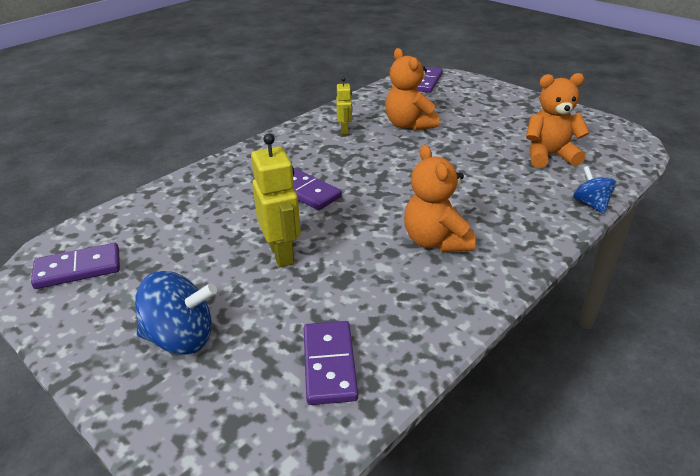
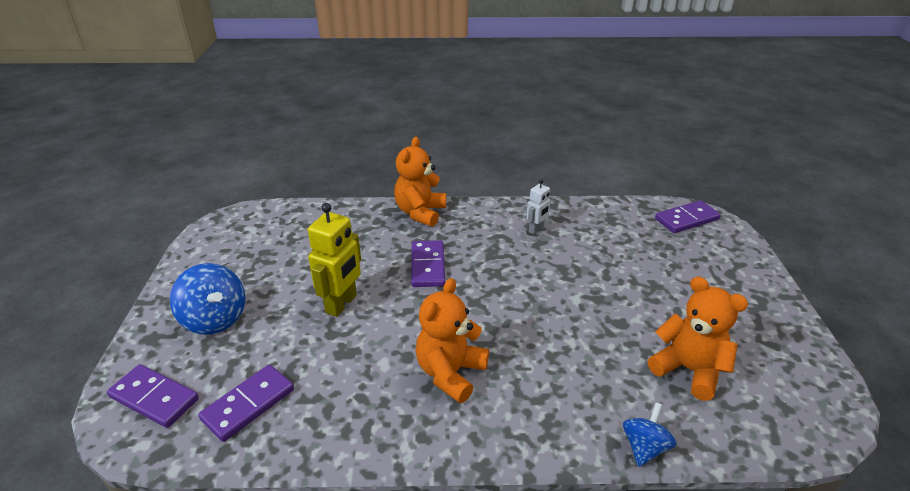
camera: 45 degrees right, 0 degrees up
(78, 269) = (238, 236): purple domino -> purple domino (154, 398)
(344, 131) = (536, 230): yellow robot -> white robot
(409, 125) = (599, 255): orange teddy bear -> orange teddy bear (420, 212)

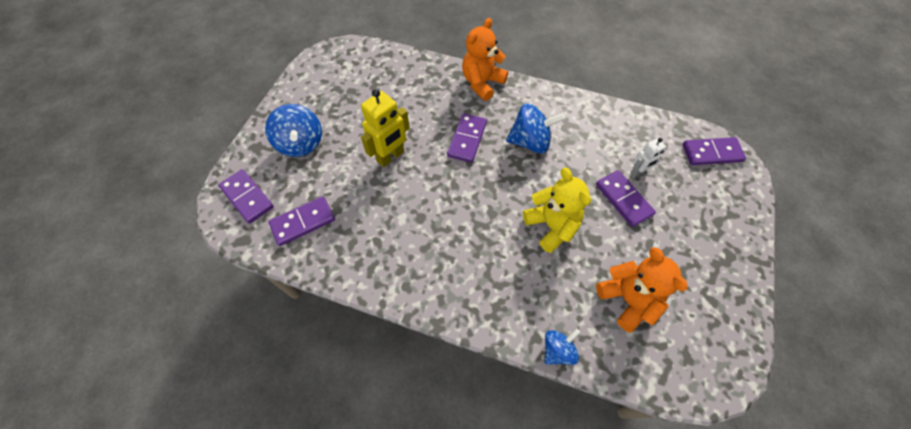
camera: 20 degrees right, 25 degrees up
(450, 373) = (445, 242): orange teddy bear -> none
(500, 252) = (530, 142): none -> blue spinning top
(536, 230) = (570, 127): white robot -> white robot (638, 172)
(566, 323) = (551, 226): none -> yellow teddy bear
(627, 278) = (623, 199): none -> purple domino

